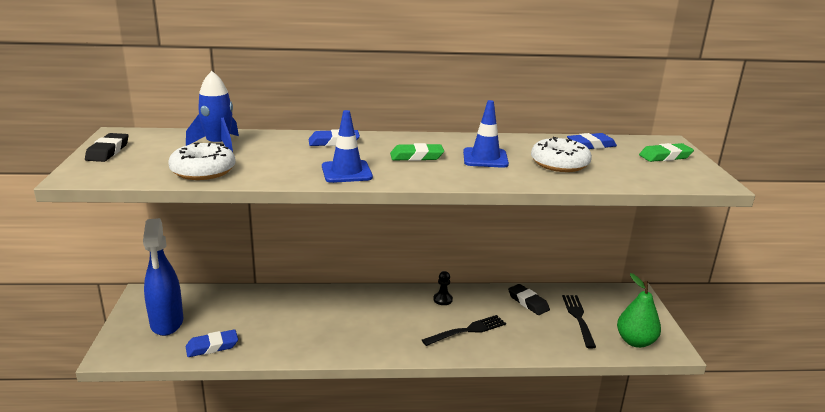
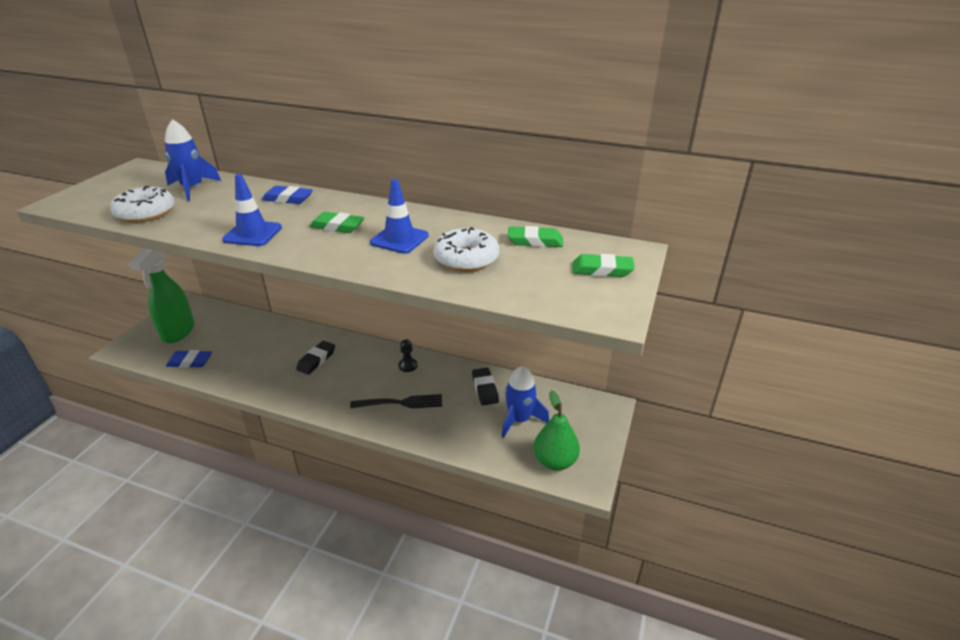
camera: 25 degrees right, 10 degrees up
(108, 151) = (107, 182): black eraser -> black eraser (316, 360)
(167, 323) = (178, 332): blue spray bottle -> green spray bottle
(578, 318) = (519, 420): black fork -> blue rocket
(591, 145) = (535, 241): blue eraser -> green eraser

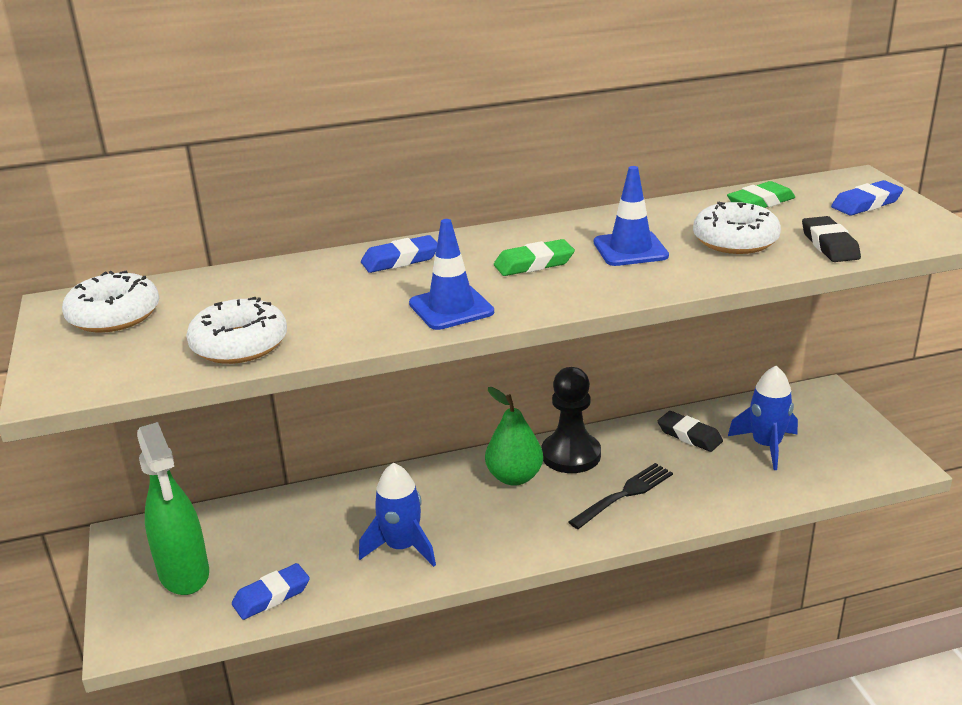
camera: 35 degrees left, 5 degrees down
(140, 179) = (114, 315): none -> white donut
(192, 188) = (232, 296): blue rocket -> blue rocket (402, 547)
(316, 360) = (449, 504): black eraser -> black eraser (829, 245)
(408, 365) = (571, 455): black pawn -> black pawn, size x2.11
(555, 461) = (852, 464): green pear -> green pear (514, 477)
(602, 270) = (866, 204): green eraser -> blue eraser

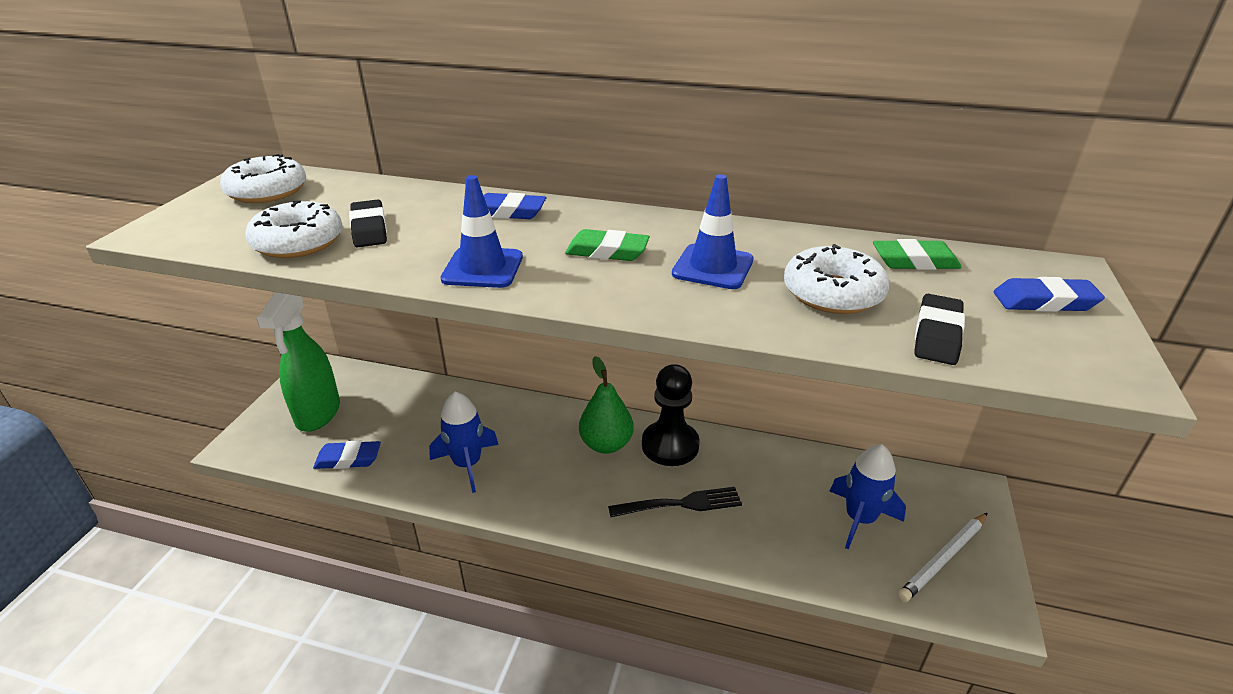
camera: 30 degrees right, 5 degrees up
(689, 435) = (792, 474): black eraser -> black eraser (369, 229)
(843, 447) = (943, 558): none -> white pencil

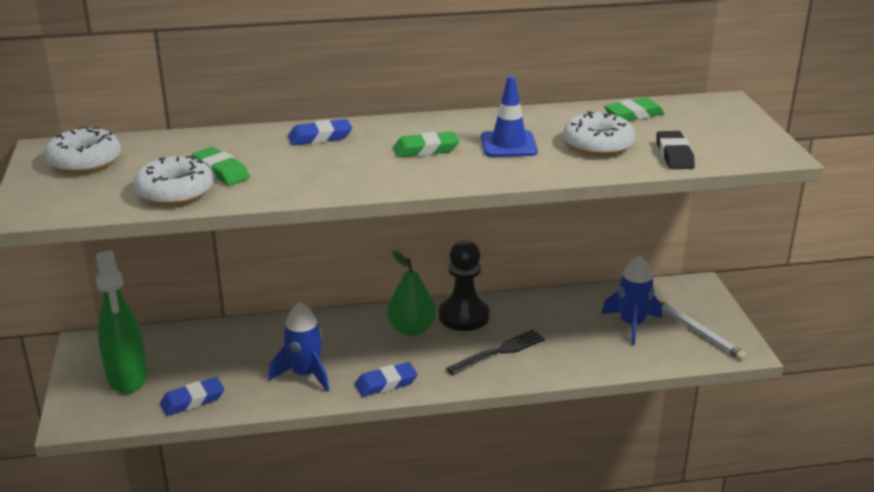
camera: 25 degrees left, 5 degrees down
(369, 229) = (221, 171): black eraser -> green eraser
(483, 268) = (347, 178): blue traffic cone -> none
(943, 558) = (698, 332): white pencil -> white pencil turned 60 degrees counterclockwise
(1044, 301) = (722, 123): blue eraser -> blue eraser (386, 383)

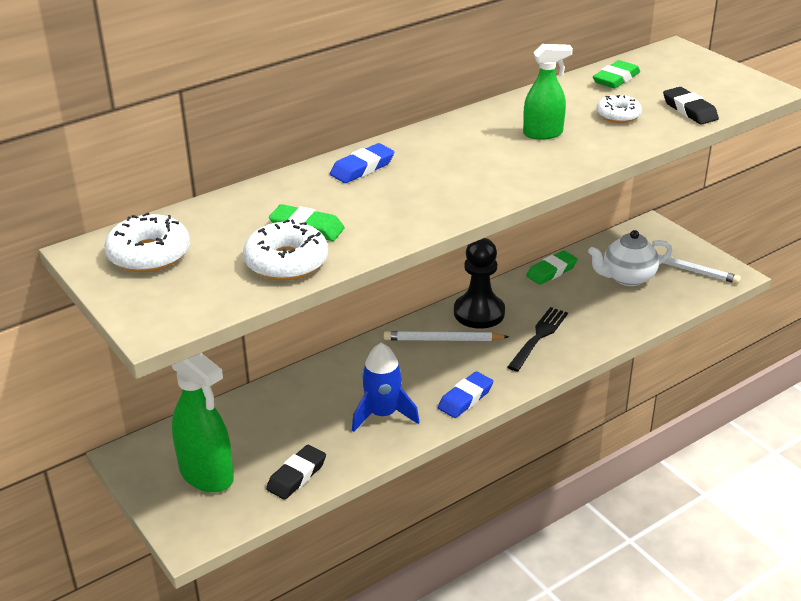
camera: 25 degrees left, 5 degrees up
(192, 400) = (296, 476): blue eraser -> black eraser
(411, 329) = (443, 339): green pear -> white pencil
(426, 149) = (476, 156): green eraser -> green eraser (551, 271)
(508, 144) = (543, 134): blue traffic cone -> green spray bottle
(598, 144) = (618, 115): white donut -> white donut, size x0.64
(632, 324) = (627, 278): blue rocket -> white teapot

